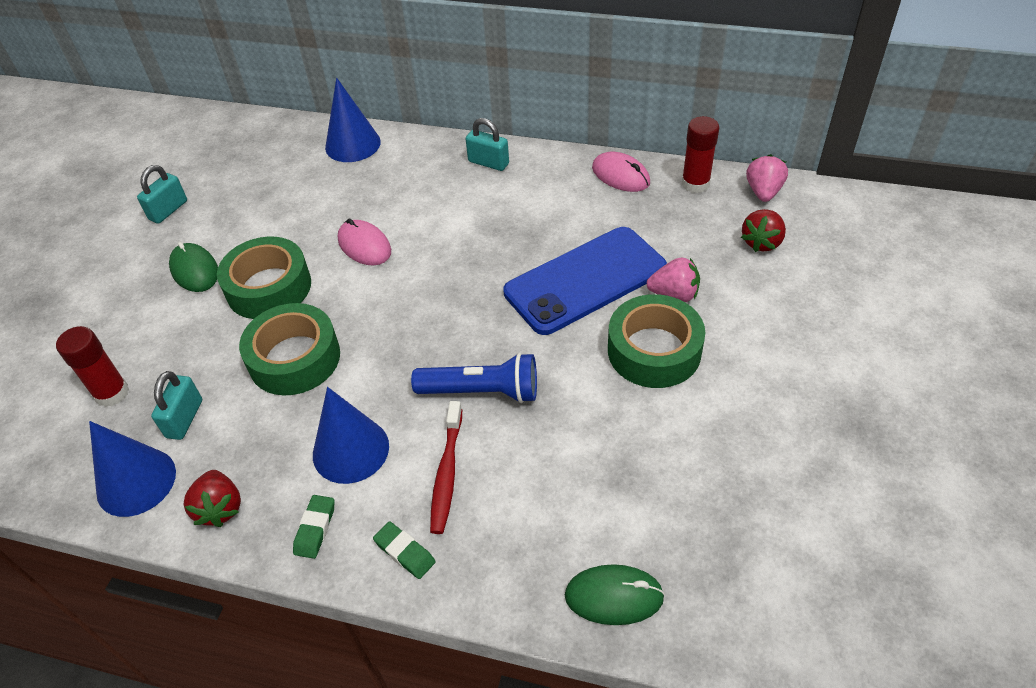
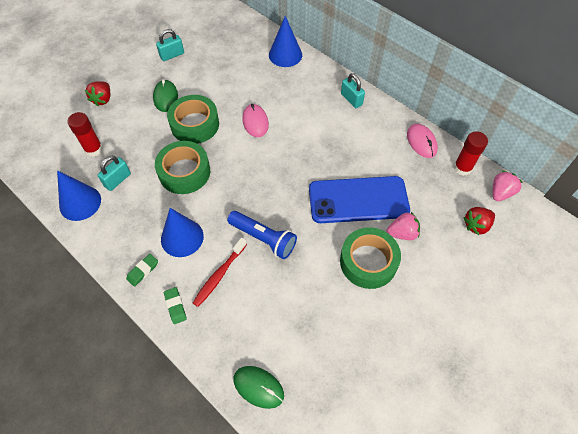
camera: 25 degrees right, 10 degrees up
(220, 508) = (108, 237): red strawberry -> red strawberry (103, 99)
(674, 294) = (402, 233): pink strawberry -> pink strawberry turned 45 degrees counterclockwise

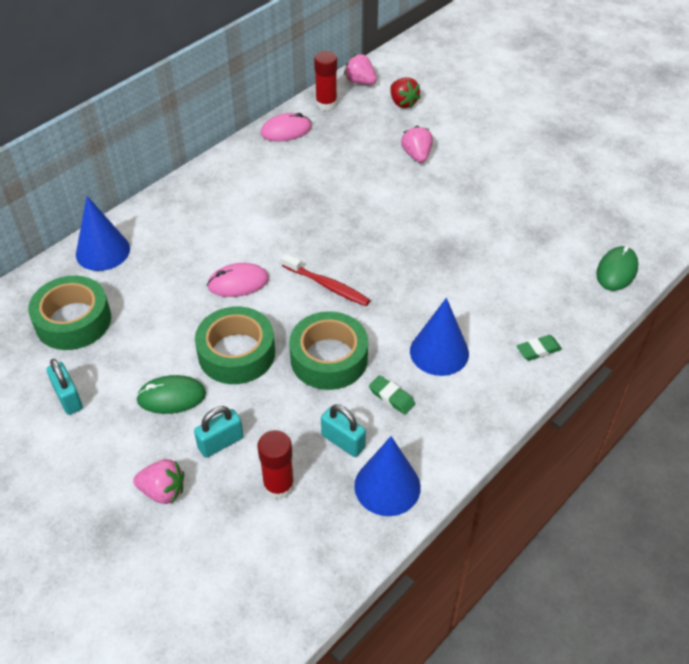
camera: 90 degrees left, 10 degrees down
(103, 99) = (163, 491): red strawberry -> pink strawberry
(143, 271) = (494, 390): green eraser -> green eraser (391, 397)
(219, 275) = (489, 310): red toothbrush -> red toothbrush (327, 285)
(263, 239) = (433, 270): blue flashlight -> none
(351, 99) = (207, 185): turquoise padlock -> turquoise padlock (220, 443)
(358, 200) = (373, 187): blue phone -> none
(368, 262) = (456, 183): green tape -> green tape (73, 321)

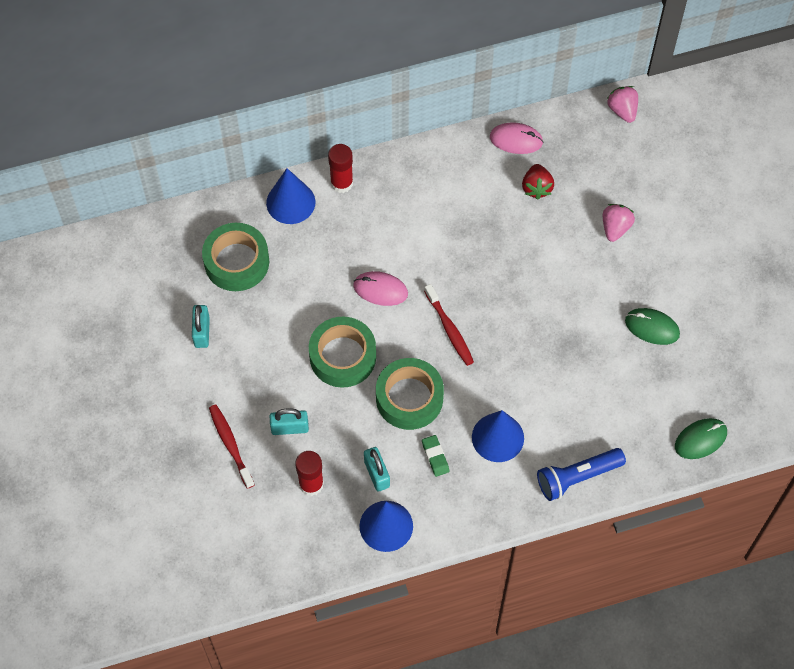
camera: 30 degrees right, 15 degrees up
(163, 491) = (230, 445): pink strawberry -> red toothbrush
(171, 397) = (275, 370): green mouse -> green mouse (652, 327)
(326, 104) = (572, 124): red glue stick -> red glue stick (341, 183)
(403, 103) = (645, 157): red strawberry -> red strawberry (536, 188)
(538, 350) = (577, 477): green eraser -> blue flashlight

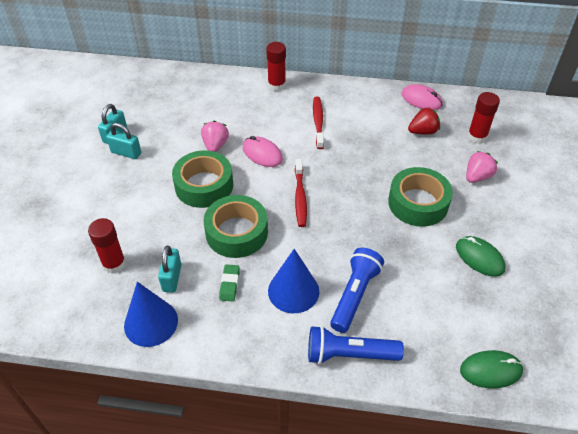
camera: 25 degrees right, 15 degrees down
(230, 445) = (76, 212): red toothbrush -> red toothbrush (318, 122)
(236, 262) = (171, 104): green tape -> green tape (418, 203)
(290, 202) = (233, 84): blue cone -> none
(290, 428) = (128, 217): turquoise padlock -> turquoise padlock (126, 153)
(536, 188) = (423, 131): red strawberry -> red strawberry turned 135 degrees counterclockwise
(555, 417) = (354, 295): none -> blue flashlight
(595, 171) = (477, 136): none -> red glue stick
(622, 110) = (516, 107): pink strawberry -> pink strawberry (215, 145)

